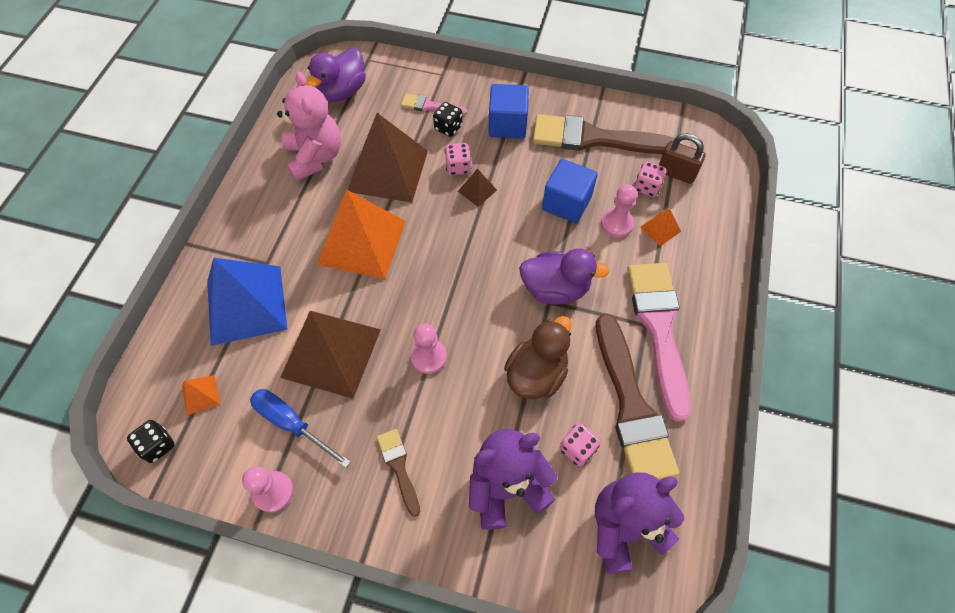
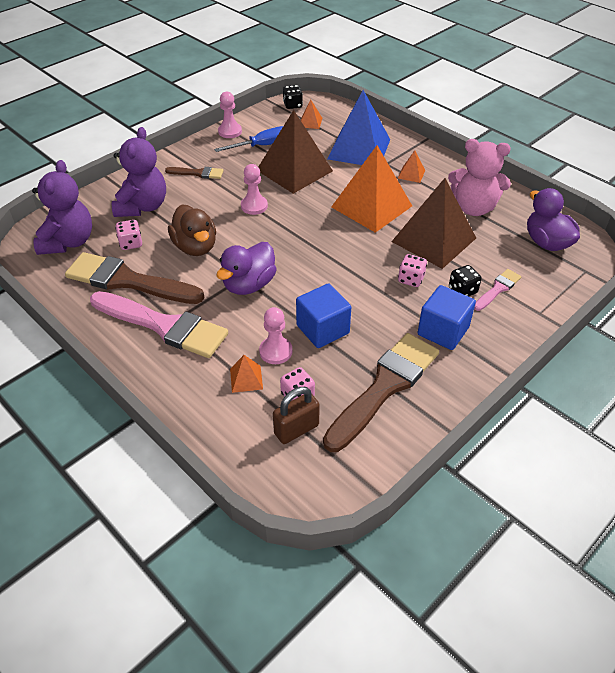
camera: 120 degrees right, 15 degrees down
(278, 230) = (411, 174): none -> orange pyramid
(477, 190) = (377, 281): brown pyramid -> none

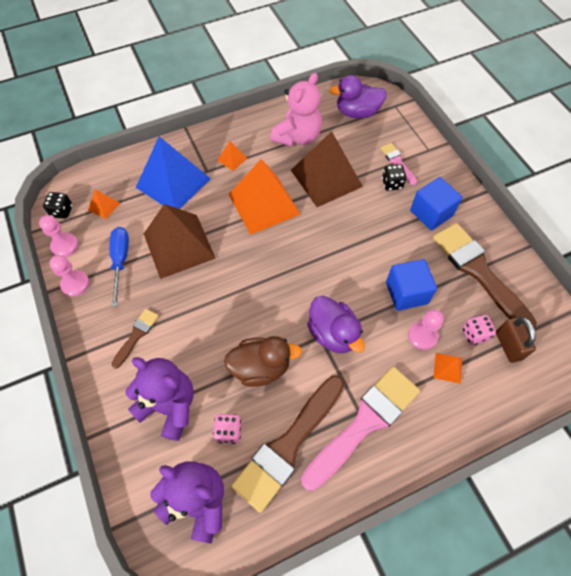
camera: 70 degrees left, 15 degrees up
(254, 206) = (219, 297): pink pawn -> pink pawn (65, 246)
(411, 279) = (368, 211): pink dice -> none

